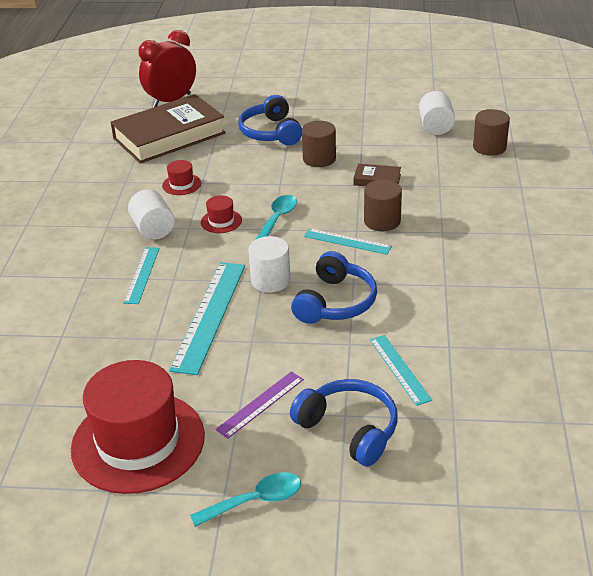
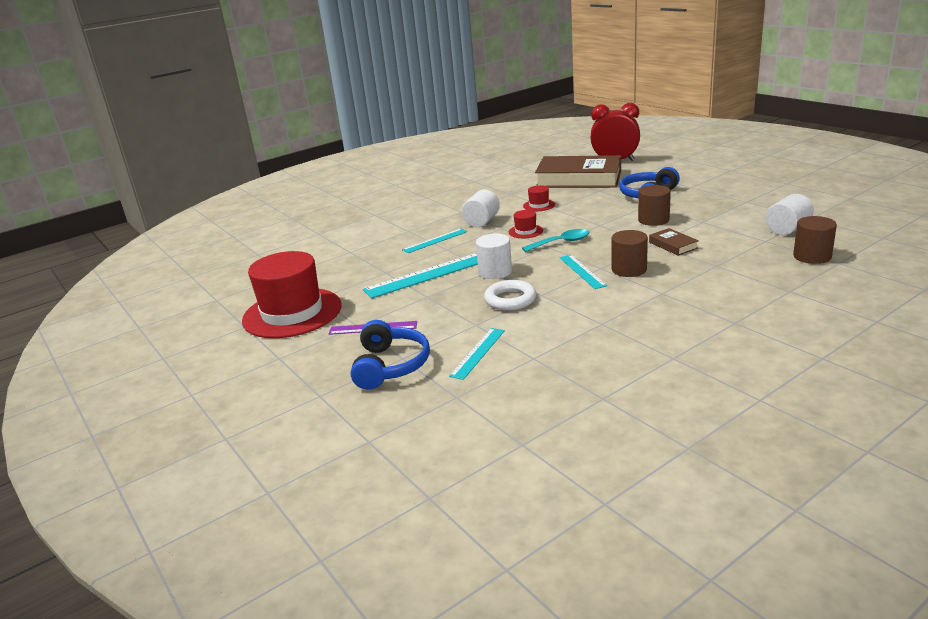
camera: 50 degrees right, 10 degrees down
(255, 501) = (285, 369): turquoise spoon -> none
(336, 302) = (510, 300): blue headphones -> white ring

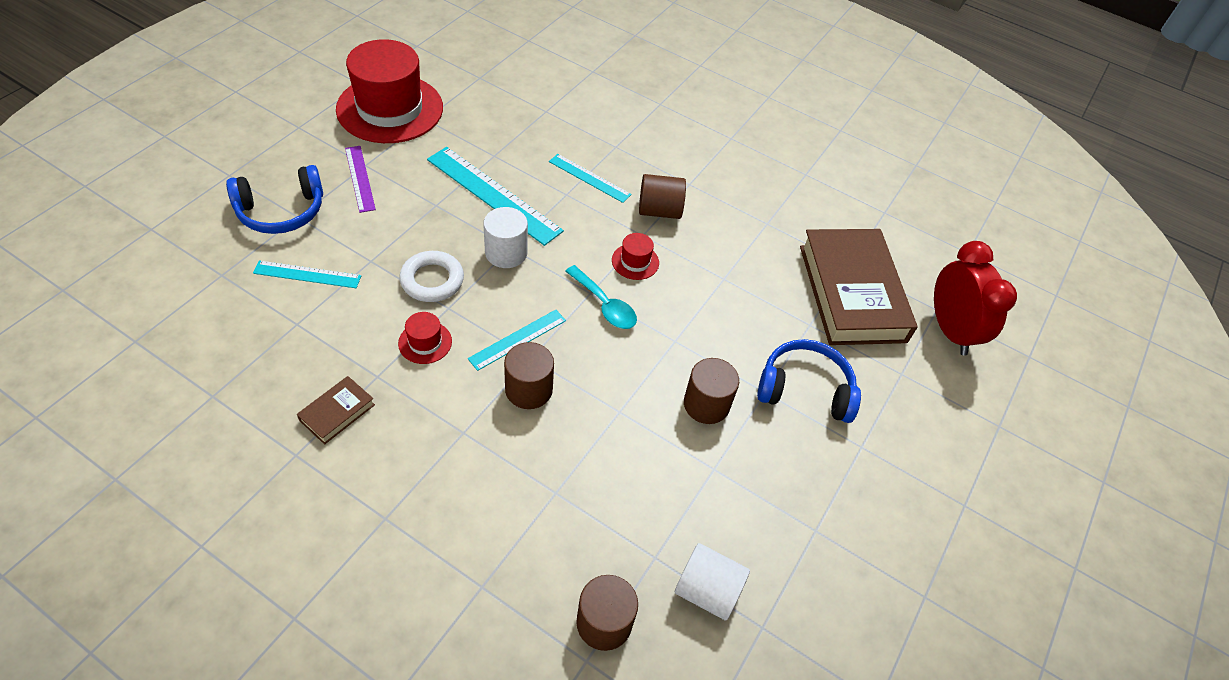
camera: 60 degrees right, 25 degrees up
(482, 221) = (659, 210): white cylinder -> brown cylinder
(539, 205) = (731, 261): red hat -> red hat (425, 342)
(673, 245) = (617, 435): brown book -> brown book (337, 412)

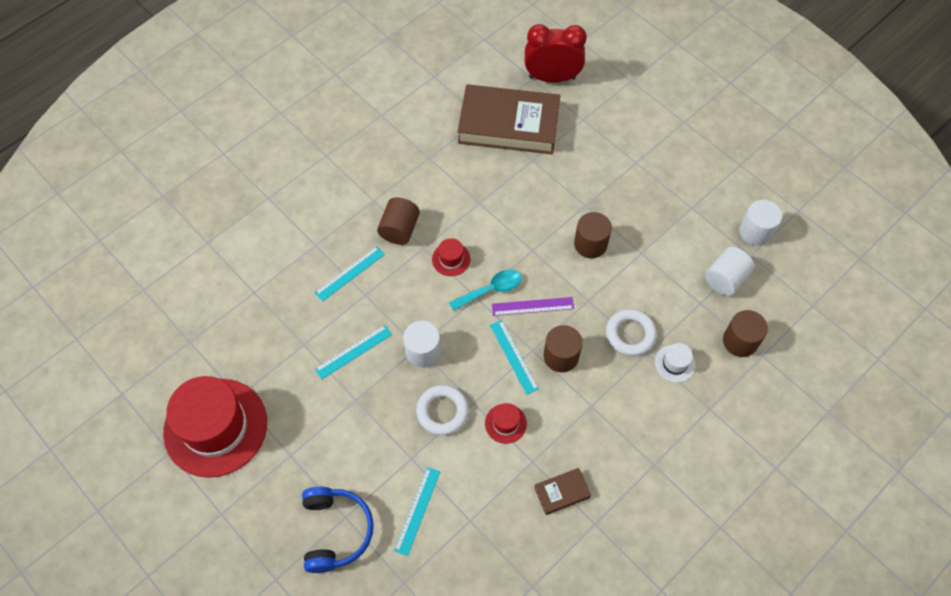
camera: 70 degrees left, 10 degrees up
(337, 412) = (562, 492): brown book -> brown book turned 75 degrees counterclockwise
(359, 178) = (307, 461): purple ruler -> purple ruler (532, 306)
(493, 194) = (353, 351): turquoise ruler -> turquoise ruler, size x0.57
(546, 530) = (675, 363): none -> white hat
(579, 467) = (630, 334): none -> white ring
(805, 389) = (587, 180): blue headphones -> none
(809, 632) = (755, 231): none -> white cylinder

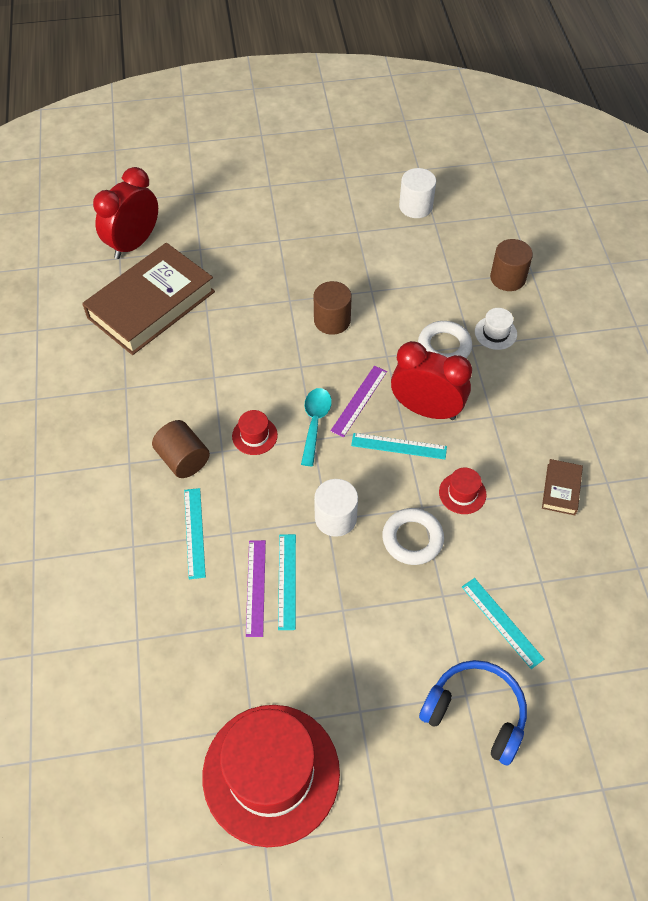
camera: 55 degrees left, 5 degrees down
(336, 336) = (255, 587): none -> purple ruler
(561, 356) = (426, 409): brown cylinder -> red clock
(725, 279) = (443, 252): white cylinder -> none

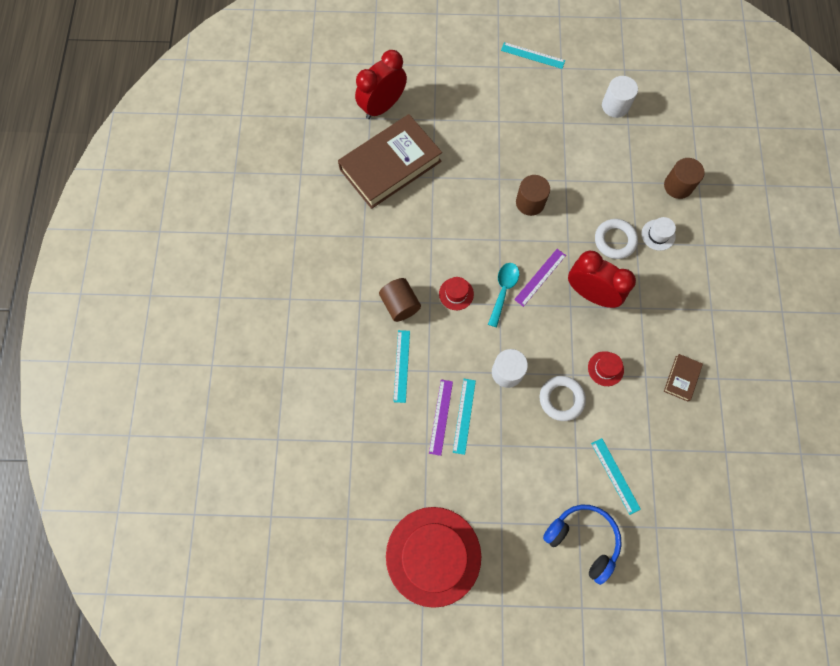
camera: 10 degrees right, 15 degrees up
(399, 446) = (564, 321): turquoise ruler -> turquoise ruler (533, 55)

